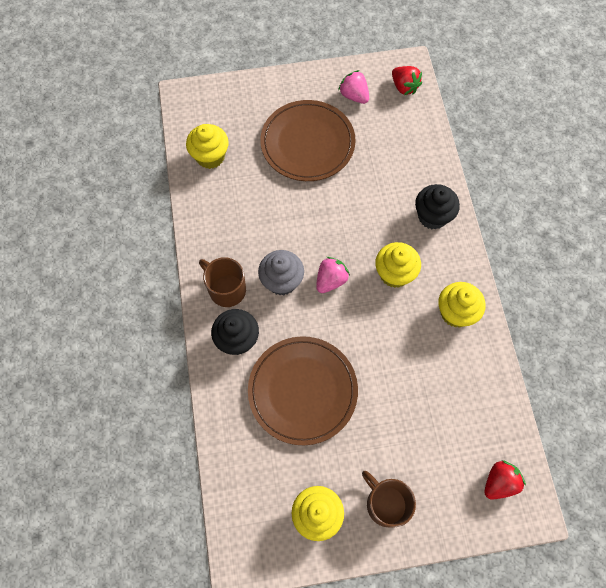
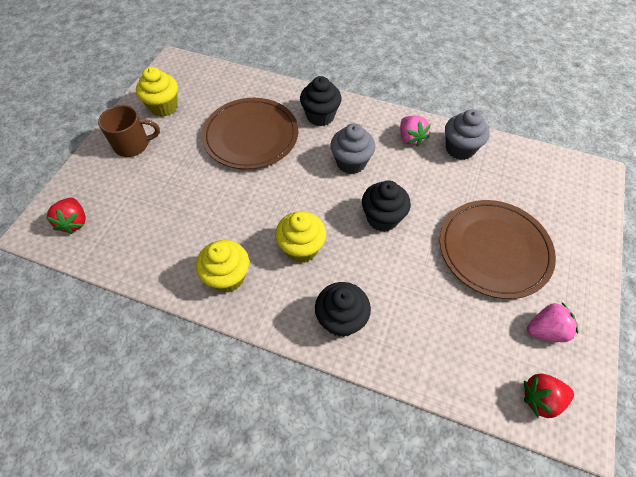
camera: 120 degrees right, 10 degrees down
(210, 156) = (511, 166): yellow cupcake -> none
(212, 201) = (460, 149): none -> grey cupcake
(226, 289) = (367, 126): brown mug -> none
(327, 229) = (382, 218): none -> black cupcake
(331, 280) = (329, 196): pink strawberry -> pink strawberry (410, 138)

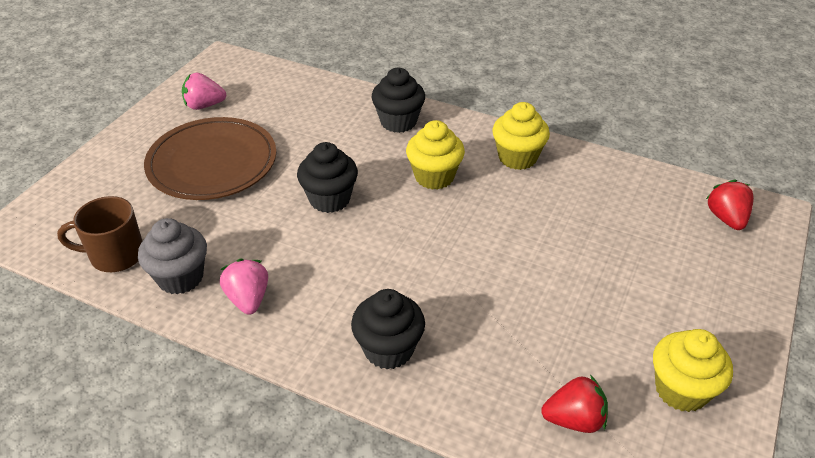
camera: 175 degrees left, 15 degrees down
(133, 145) = (702, 318): brown mug -> brown mug (115, 255)
(251, 136) = (509, 321): brown plate -> none
(351, 162) = (353, 268): grey cupcake -> none
(541, 399) = (240, 72): red strawberry -> red strawberry (574, 419)

